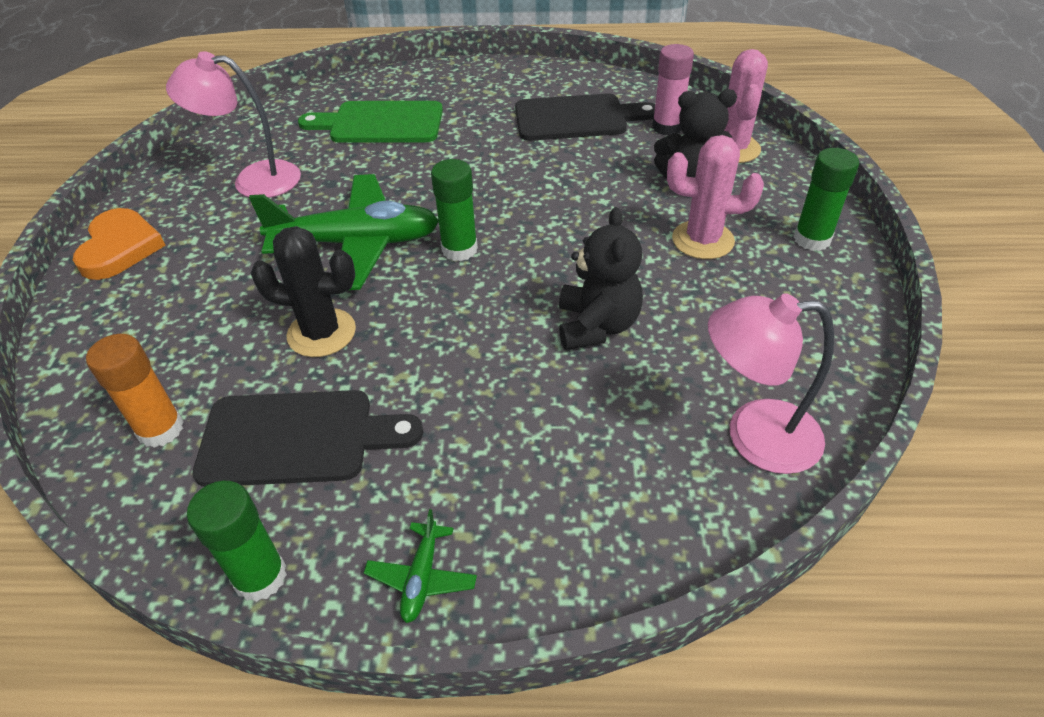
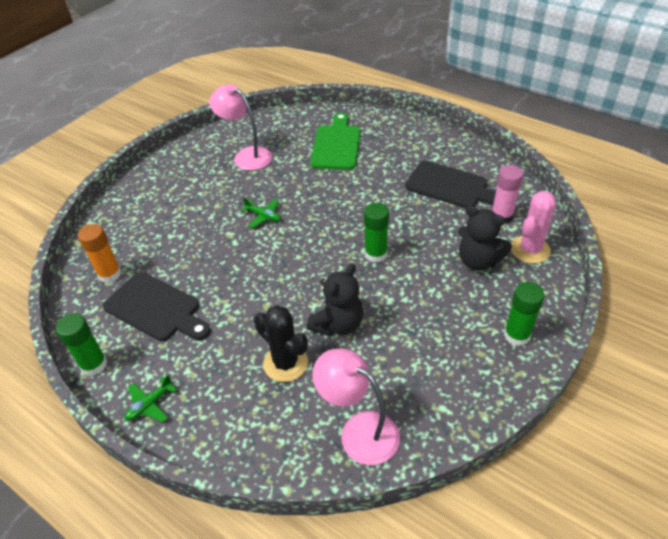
camera: 35 degrees right, 0 degrees up
(120, 248) = (161, 170): orange heart -> none
(321, 333) = (208, 259): black cactus -> black cactus (285, 363)
(356, 243) = (263, 216): green plane -> green plane, size x0.42
(380, 123) = (336, 145): green cutting board -> green cutting board turned 60 degrees clockwise
(459, 249) = (309, 244): green glue stick -> green glue stick (376, 254)
(702, 240) = (447, 302): pink cactus -> none

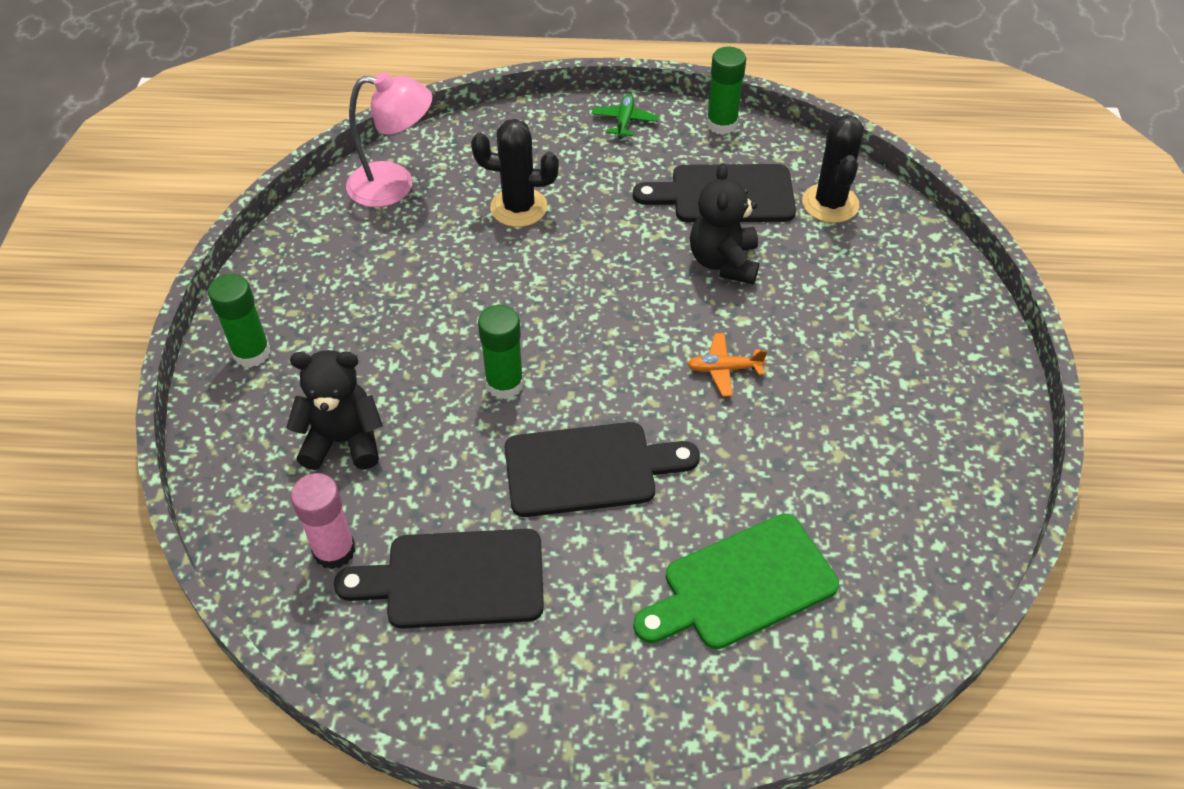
camera: 145 degrees right, 5 degrees up
(110, 274) = (830, 203): orange glue stick -> black cactus
(246, 156) = (878, 473): pink lamp -> none
(263, 216) = (724, 369): green plane -> orange plane
(336, 145) = (741, 585): green cutting board -> green cutting board turned 90 degrees clockwise
(338, 324) = (489, 270): black teddy bear -> black teddy bear (723, 262)
(363, 202) = (589, 469): none -> black cutting board
(530, 249) = (266, 499): pink cactus -> none

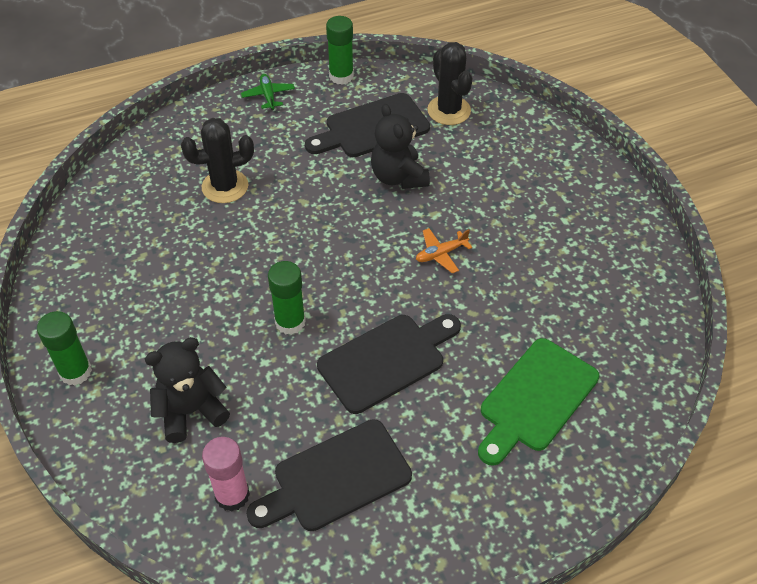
camera: 25 degrees left, 0 degrees up
(394, 185) = (116, 201): pink lamp -> none

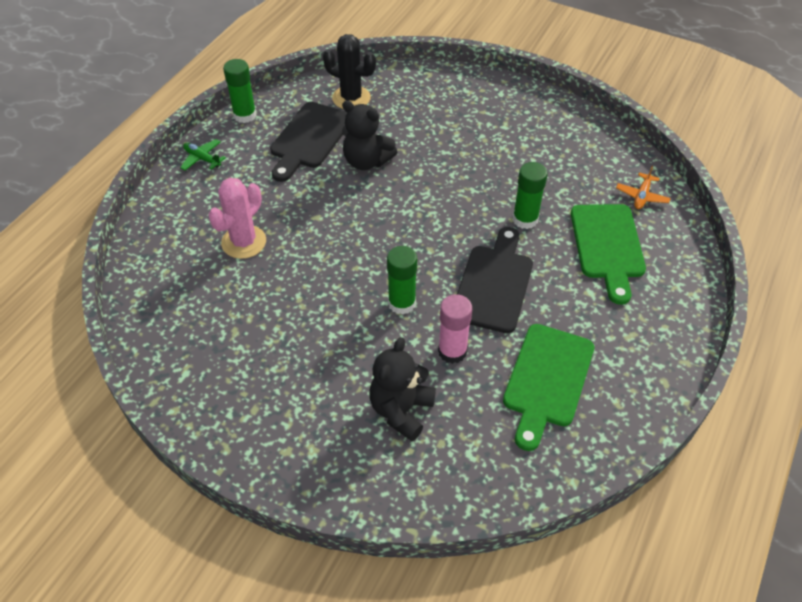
camera: 40 degrees left, 0 degrees up
(75, 372) = (280, 448): green glue stick -> green glue stick (525, 219)
(225, 186) = (244, 242): black cactus -> pink cactus
(232, 495) = (494, 442): pink glue stick -> pink glue stick (452, 351)
(335, 478) = (547, 380): black cutting board -> green cutting board
(441, 254) = (452, 194): orange plane -> orange plane (642, 196)

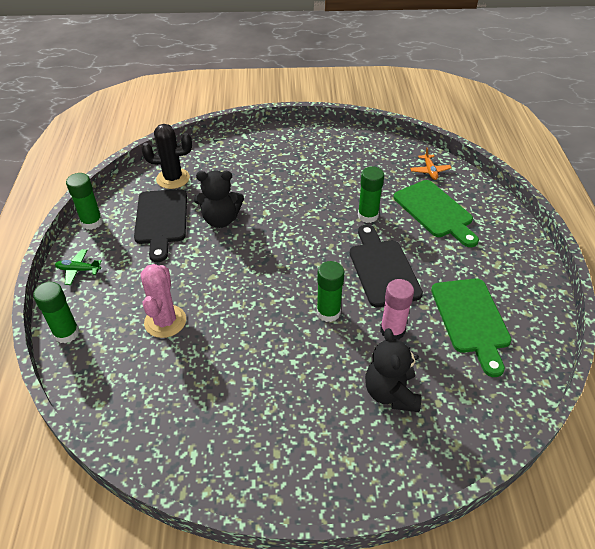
camera: 30 degrees left, 5 degrees down
(154, 215) = (66, 333): none -> green glue stick

